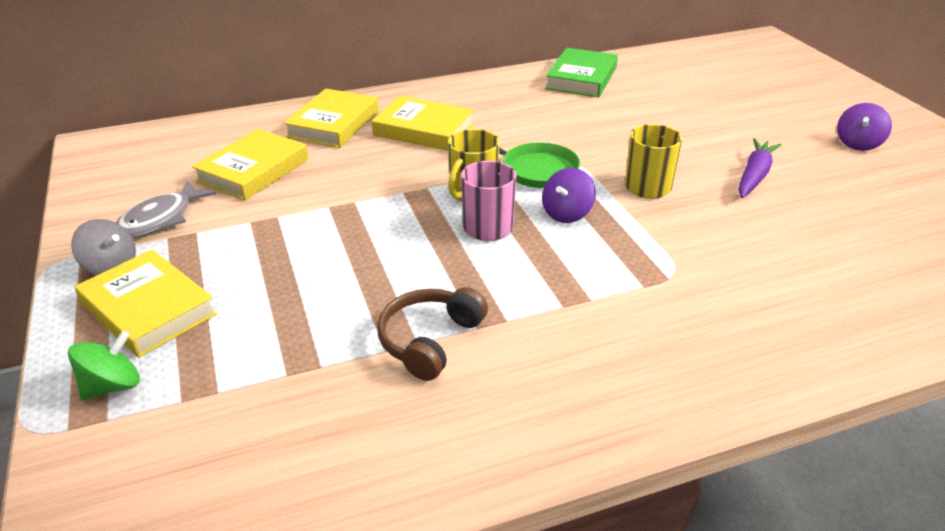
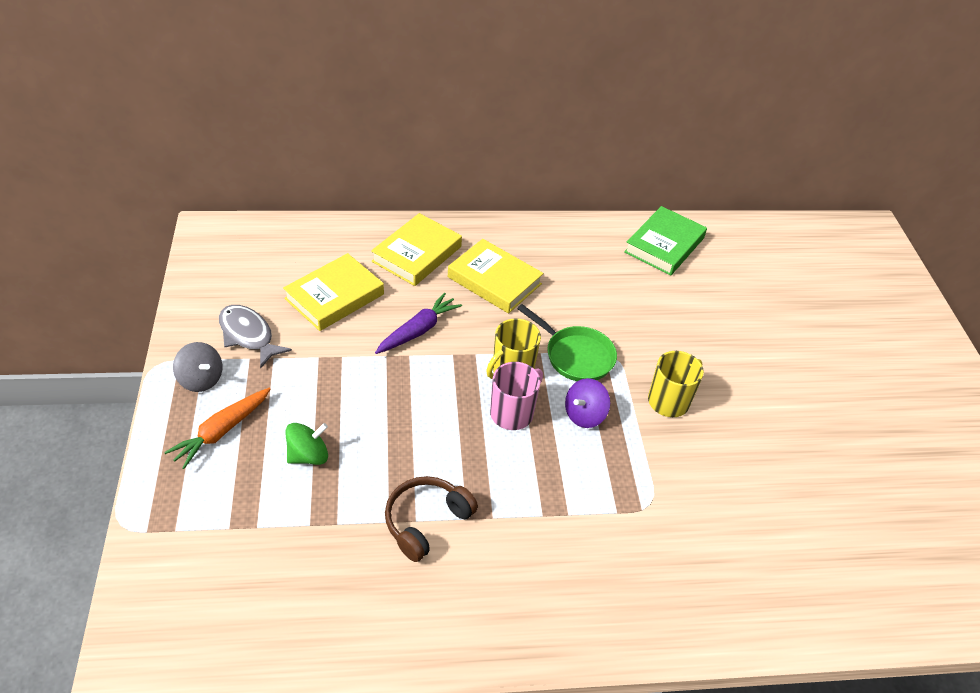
camera: 10 degrees right, 10 degrees up
(112, 386) = (183, 500): green spinning top -> green spinning top (308, 455)
(148, 309) = (222, 431): yellow book -> orange carrot
(160, 219) = (248, 335): grey fish -> grey fish turned 90 degrees clockwise
(754, 176) = (771, 412): purple carrot -> purple carrot (418, 330)
(858, 144) = (891, 396): purple spinning top -> none

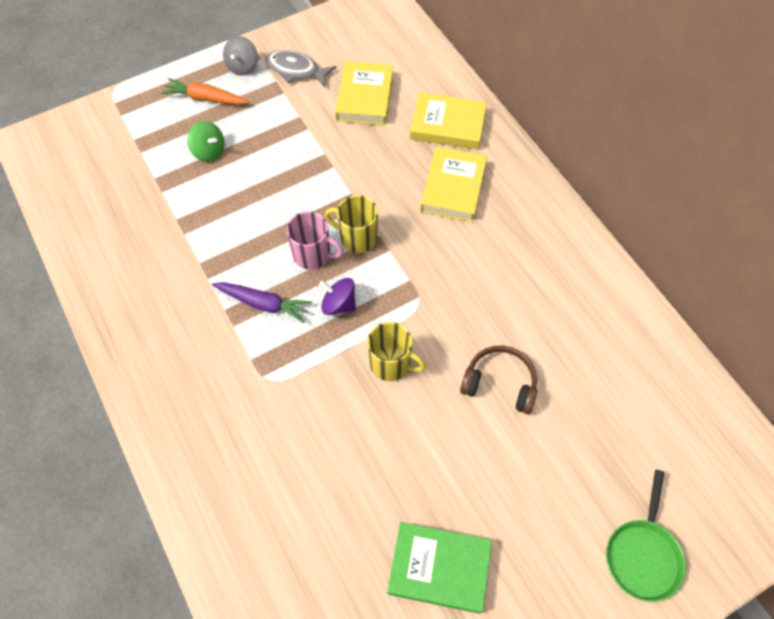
camera: 70 degrees right, 15 degrees up
(248, 335) = (296, 70): grey fish -> grey fish turned 90 degrees counterclockwise
(334, 296) = (365, 97): yellow book -> yellow book turned 75 degrees clockwise
(418, 330) = (362, 161): purple carrot -> purple carrot (263, 304)
(426, 521) = (186, 240): brown headphones -> brown headphones (499, 384)
(575, 356) = (401, 276): green pan -> green pan (642, 555)
(664, 245) = (599, 301): green book -> green book (439, 568)

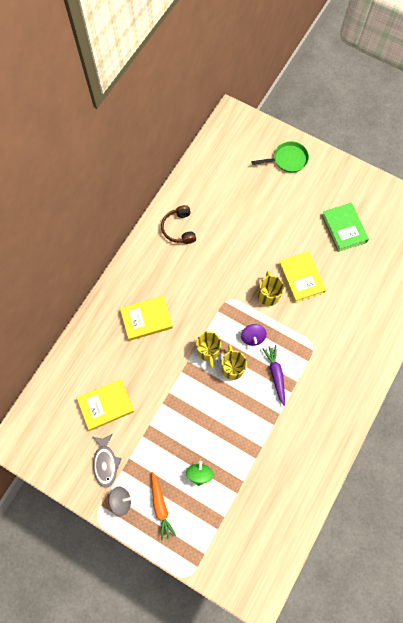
camera: 120 degrees left, 10 degrees up
(313, 255) = (232, 368): pink mug -> yellow mug
(447, 125) = (102, 345): yellow book -> yellow book (301, 278)
(499, 384) = (248, 243): brown headphones -> brown headphones (179, 228)

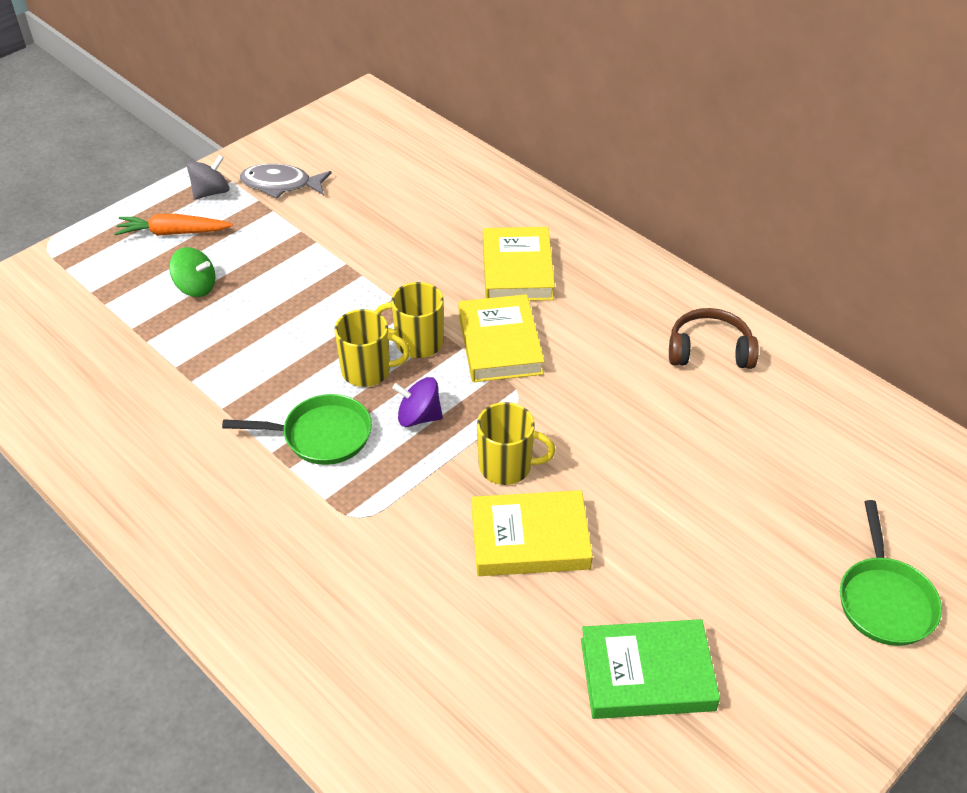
camera: 105 degrees right, 25 degrees down
(106, 405) = (377, 198): yellow book -> yellow book (500, 344)
(121, 500) = (211, 192): grey spinning top -> grey spinning top turned 135 degrees counterclockwise
(275, 375) = (321, 435): purple carrot -> green pan

